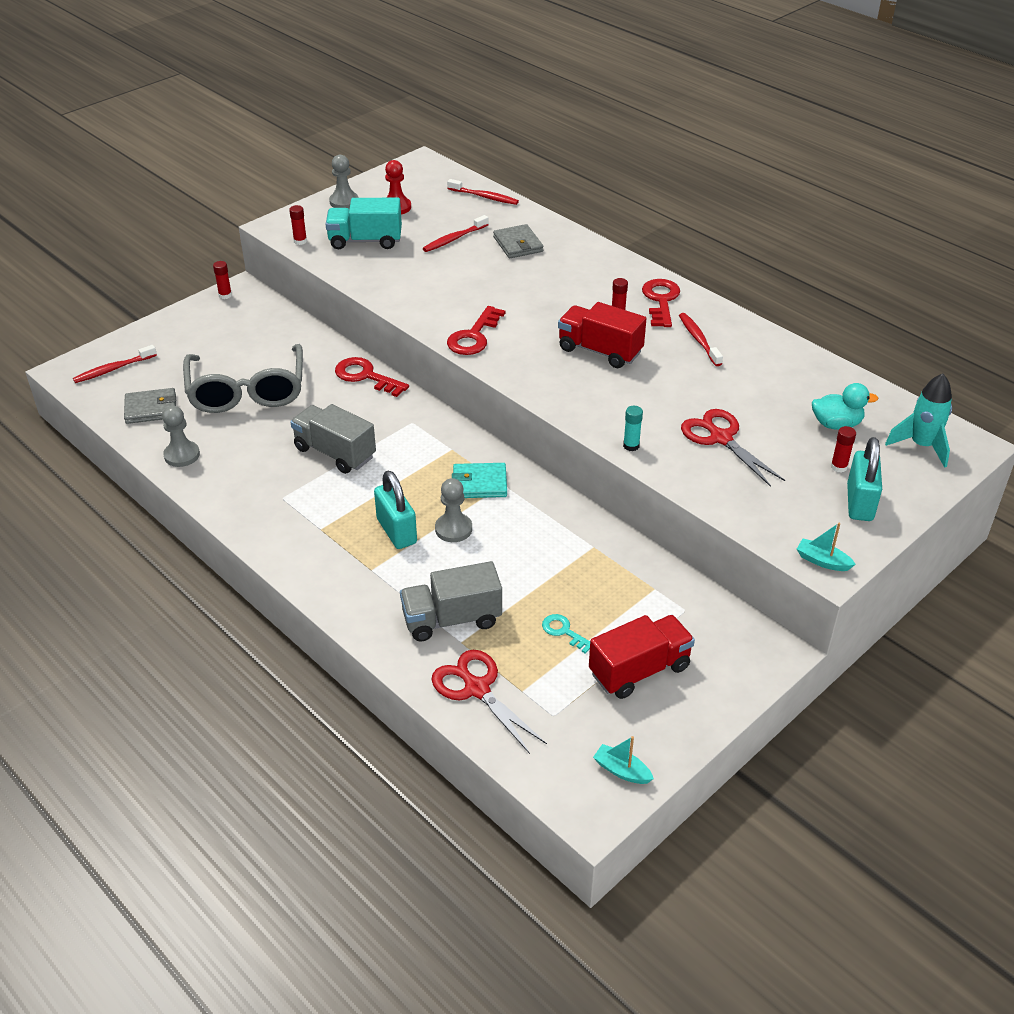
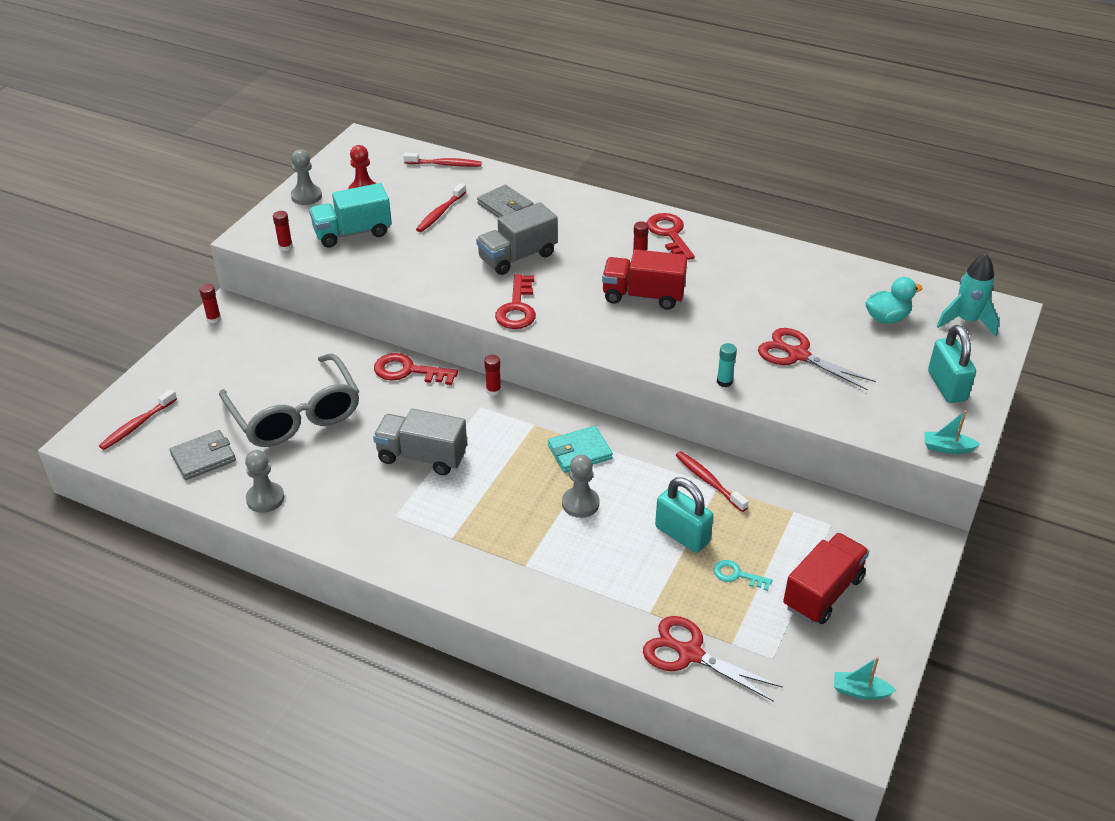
camera: 20 degrees left, 0 degrees up
(396, 531) = (527, 520): turquoise padlock -> turquoise padlock (682, 535)
(452, 619) = (629, 593): grey truck -> grey truck (517, 257)
(698, 340) = (725, 265): red toothbrush -> red toothbrush (709, 481)
(839, 467) = (911, 357): red glue stick -> red glue stick (493, 390)

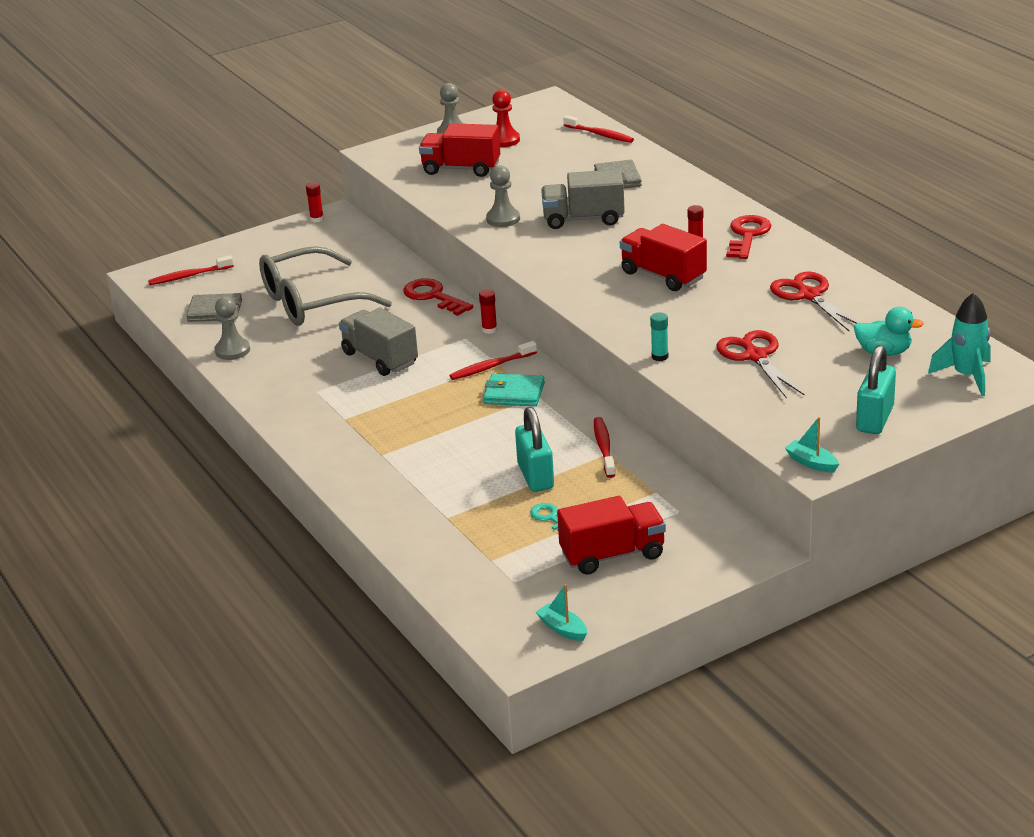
camera: 35 degrees right, 10 degrees down
(285, 247) = (395, 166): red glue stick -> none
(295, 415) = (312, 302): grey glasses -> grey glasses turned 60 degrees clockwise
(352, 233) = (461, 169): turquoise truck -> red truck
(440, 213) = (553, 171): red toothbrush -> red toothbrush (491, 366)
(517, 308) = (539, 256): red key -> none
(580, 503) = (474, 428): grey pawn -> grey pawn (503, 219)
(690, 654) = (449, 555): red scissors -> red scissors (809, 295)

